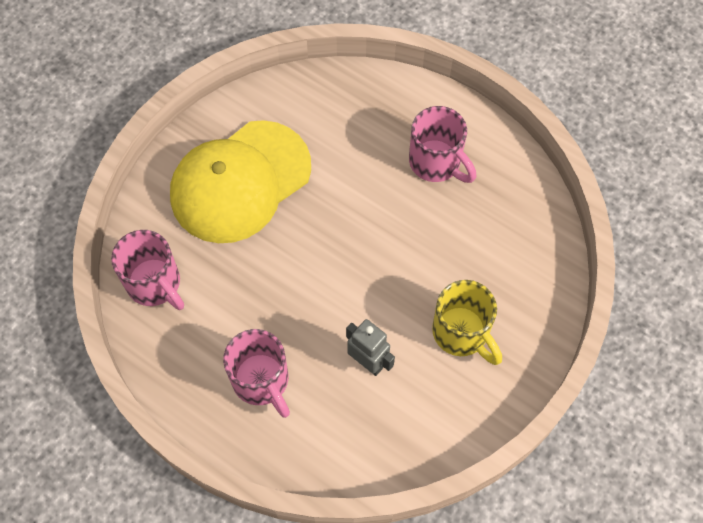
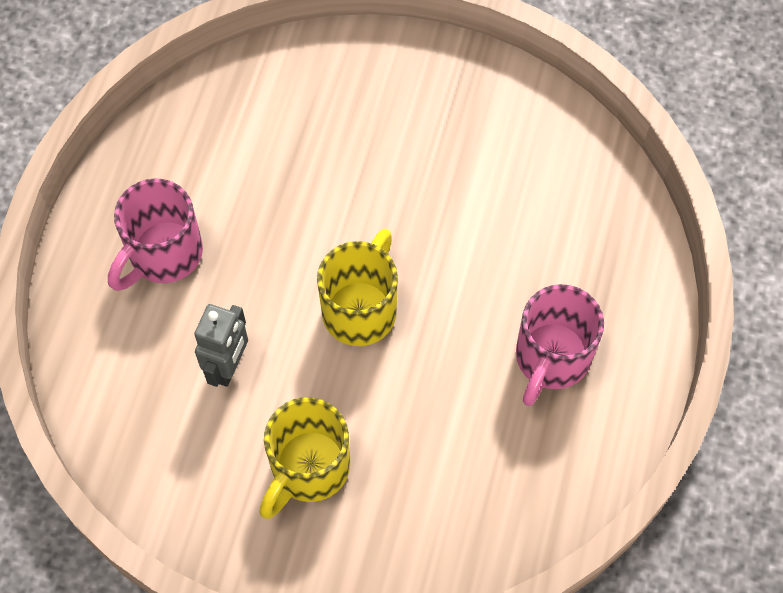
camera: 70 degrees right, 0 degrees up
(155, 284) = (248, 97): pink mug -> none
(240, 182) = (421, 135): yellow cap -> none
(357, 263) = (361, 309): none -> yellow mug

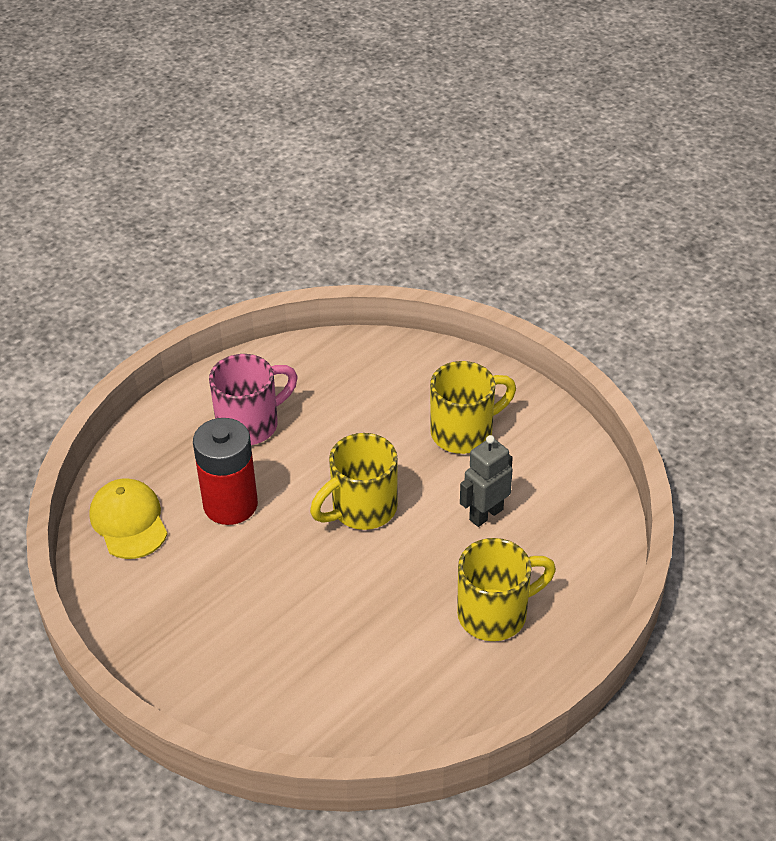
camera: 150 degrees left, 20 degrees down
(163, 255) = (495, 614): pink mug -> yellow mug
(496, 249) = (230, 504): none -> red battery
(580, 183) = (129, 521): none -> yellow cap

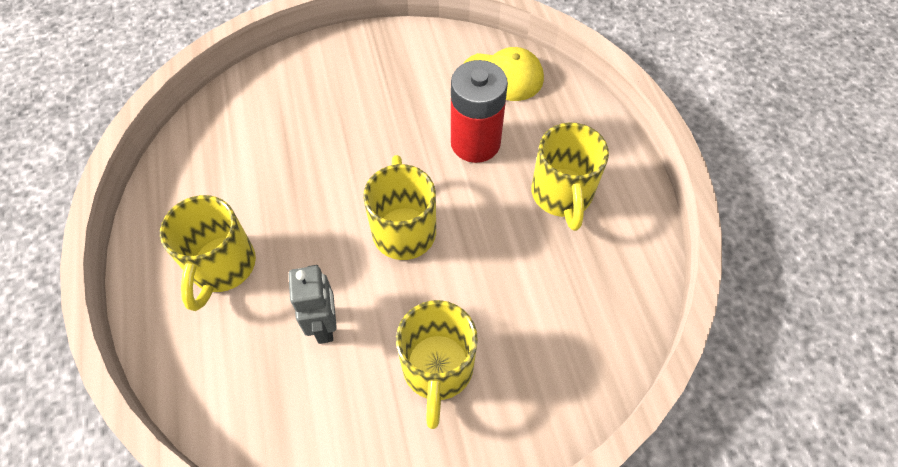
camera: 120 degrees right, 15 degrees up
(250, 424) = (562, 195): pink mug -> yellow mug

